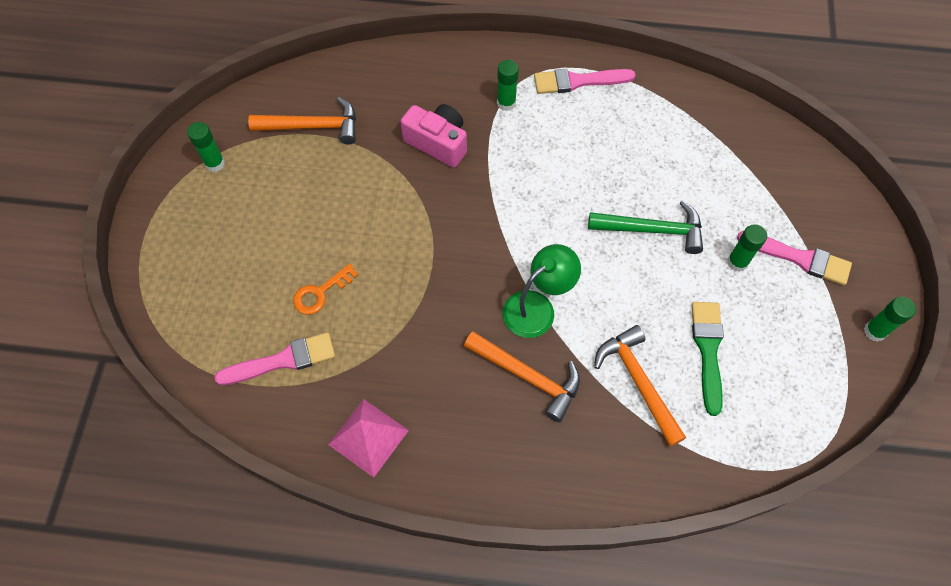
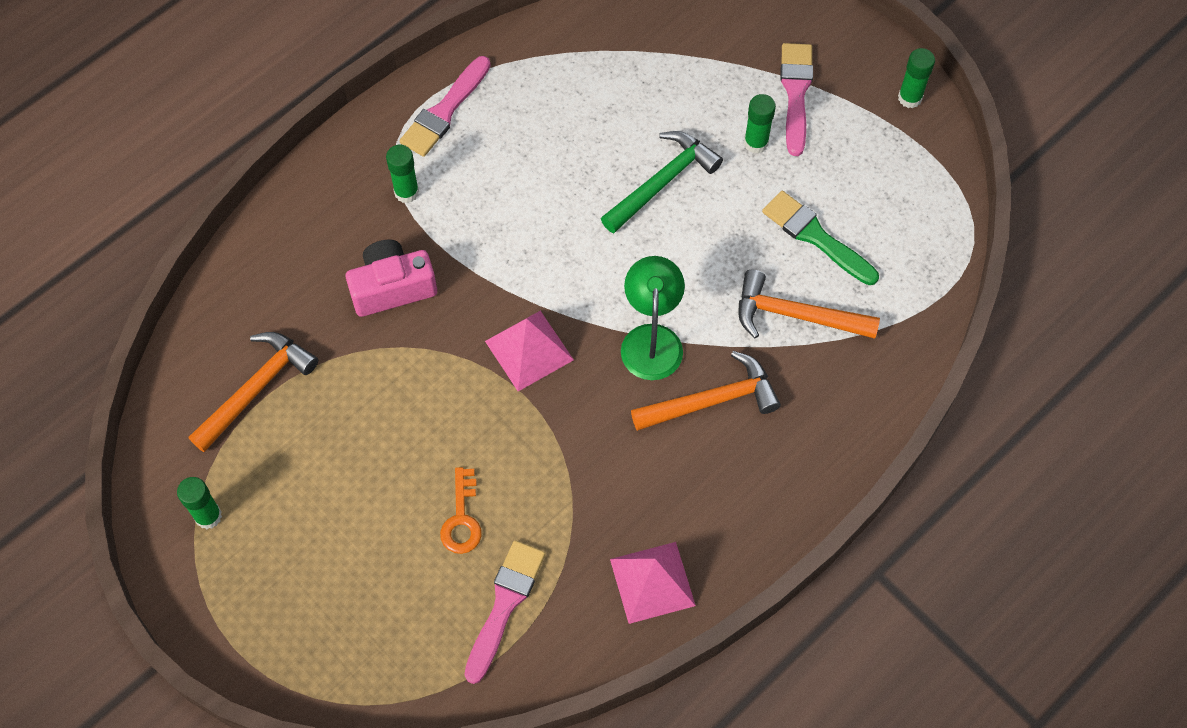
camera: 50 degrees left, 0 degrees up
(464, 244) = (529, 350): none -> pink pyramid
(799, 258) = (795, 93): pink brush -> pink brush turned 60 degrees counterclockwise

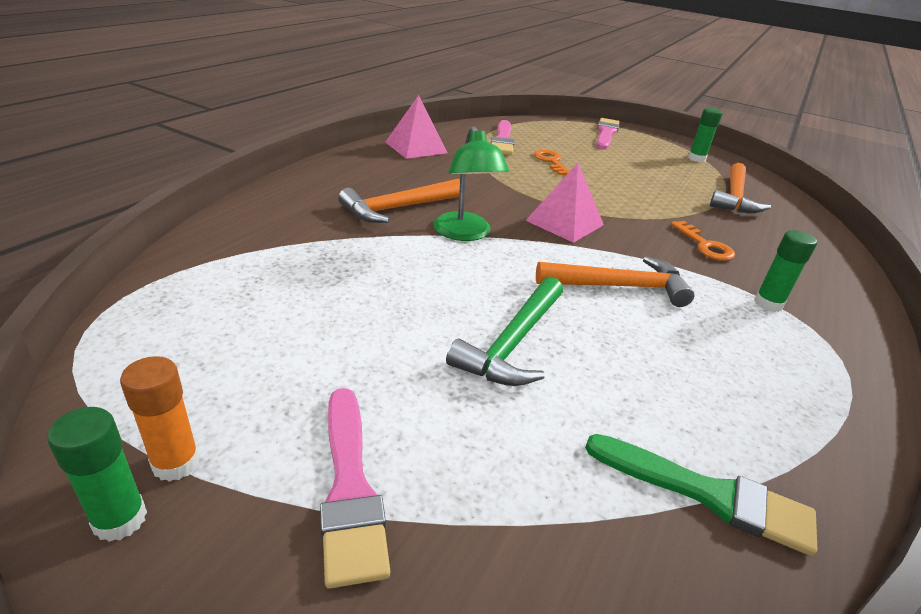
camera: 160 degrees right, 30 degrees down
(392, 287) = (705, 245): pink camera -> orange key
(444, 111) = (818, 379): pink brush -> pink brush (606, 133)
(756, 143) = (404, 402): green glue stick -> none
(795, 315) = (328, 256): orange hammer -> orange hammer (619, 286)
(815, 237) = (308, 314): green brush -> green brush (707, 494)
(889, 124) = (176, 463): none -> orange glue stick

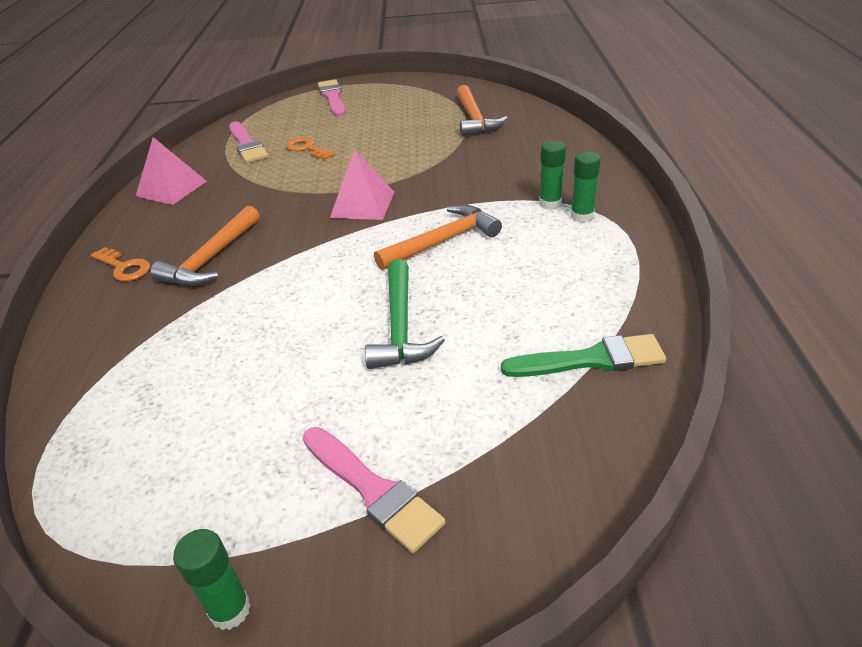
camera: 25 degrees left, 5 degrees up
(176, 463) = (231, 552): orange glue stick -> none
(465, 234) = (290, 254): green lamp -> none
(696, 159) = (423, 92): green glue stick -> green glue stick (582, 216)
(705, 245) = (480, 174): orange key -> orange key (124, 267)

